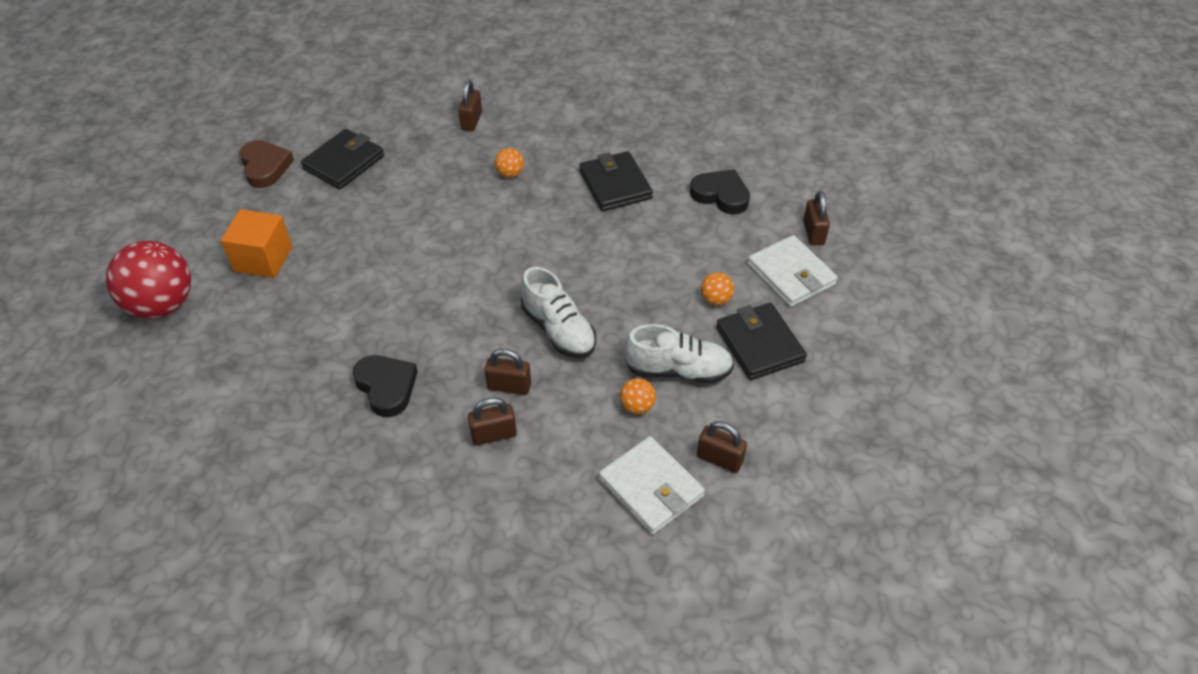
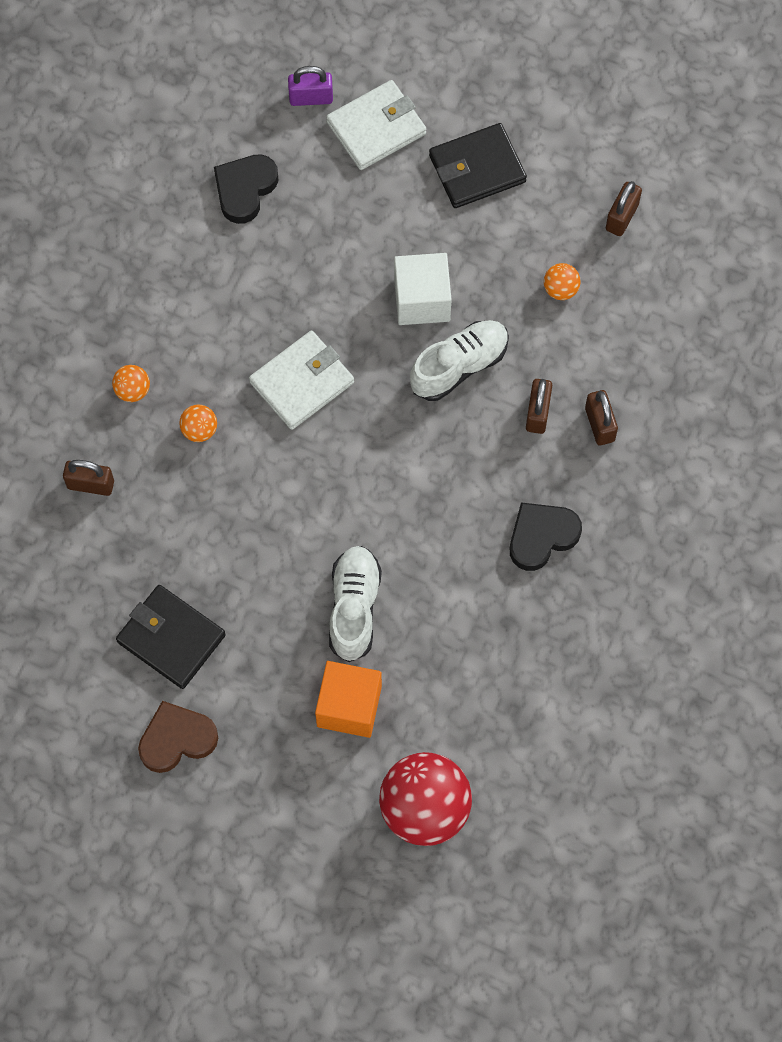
camera: 90 degrees left, 20 degrees up
(615, 185) = (223, 307): black wallet -> none
(623, 305) = (422, 300): none -> white cube
(651, 488) = (656, 279): white wallet -> white wallet (302, 382)
(678, 370) = (513, 249): white shoe -> white shoe (354, 608)
(715, 299) = (414, 206): orange ball -> orange ball (133, 390)
(813, 233) = (311, 98): brown padlock -> purple padlock

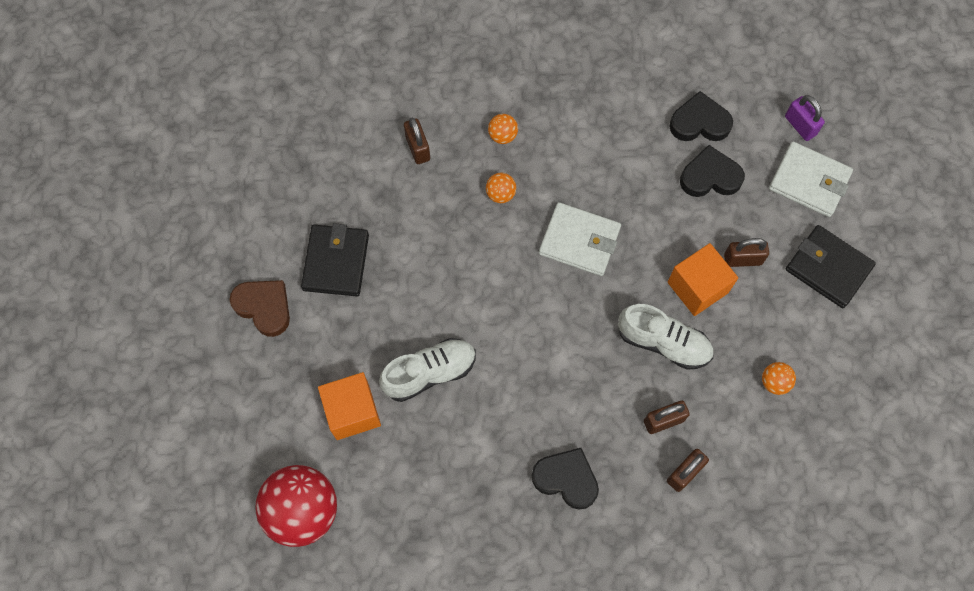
camera: 60 degrees right, 0 degrees up
(311, 216) = (710, 177): none -> black heart
(422, 300) = (697, 287): white cube -> orange cube
(622, 217) = (865, 395): brown padlock -> brown padlock (742, 259)

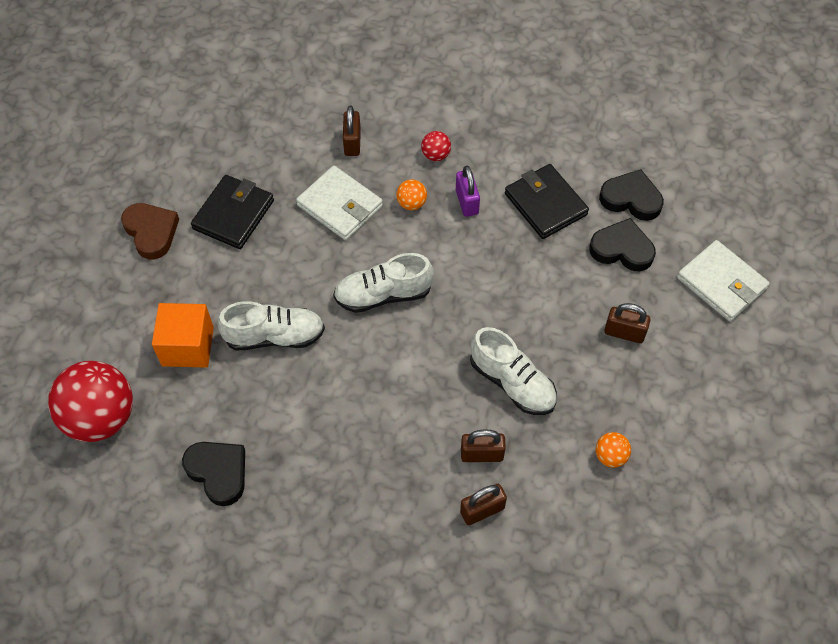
camera: 20 degrees right, 10 degrees down
(502, 136) = (435, 155): orange ball -> red ball
(513, 296) = (383, 295): none -> white shoe
(566, 479) = (362, 475): black heart -> black heart (218, 472)
(579, 241) = (469, 266): white wallet -> white wallet (340, 206)
(697, 287) = (568, 344): orange cube -> none
(800, 126) = (732, 231): purple padlock -> purple padlock (466, 202)
(828, 268) = (709, 368): black wallet -> black wallet (545, 204)

